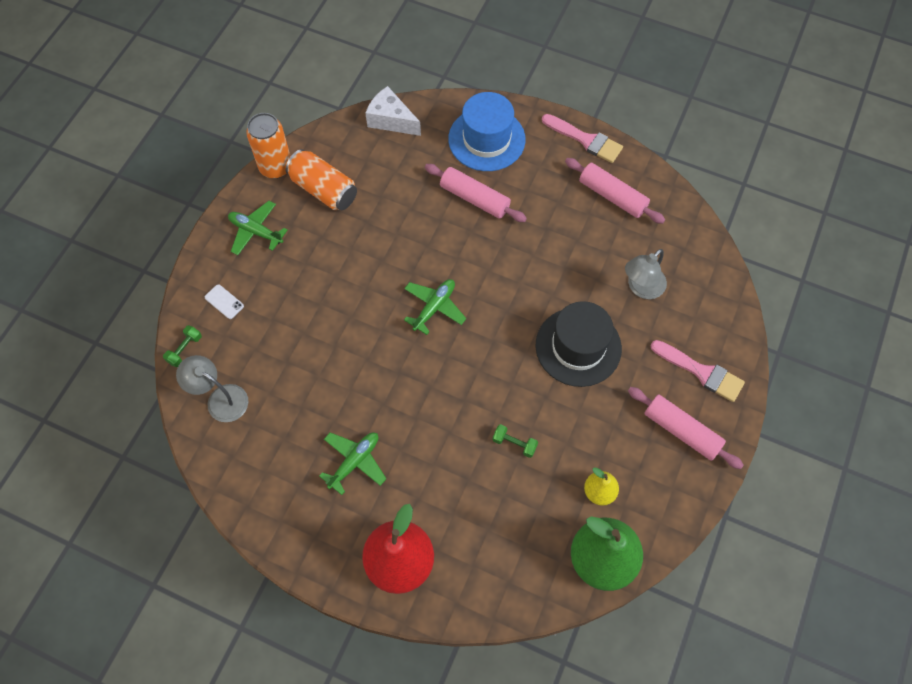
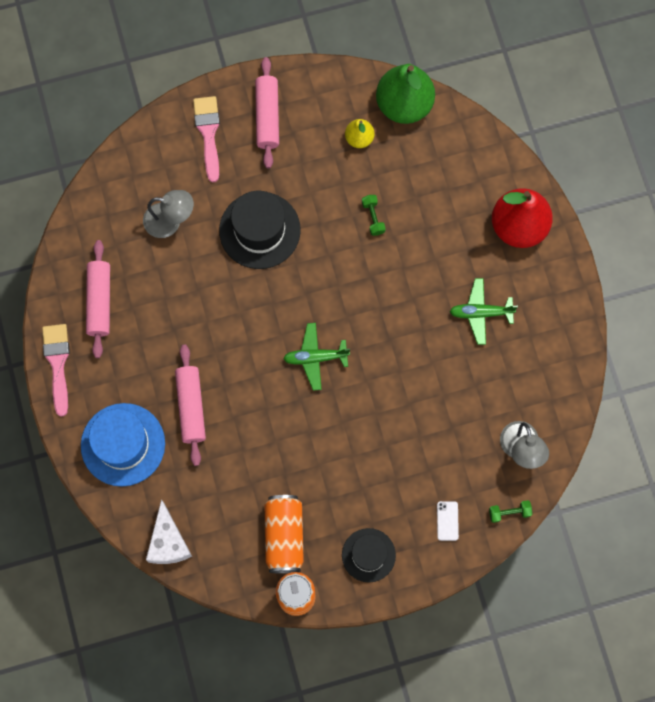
camera: 130 degrees left, 10 degrees up
(256, 231) = (368, 555): green plane -> black hat

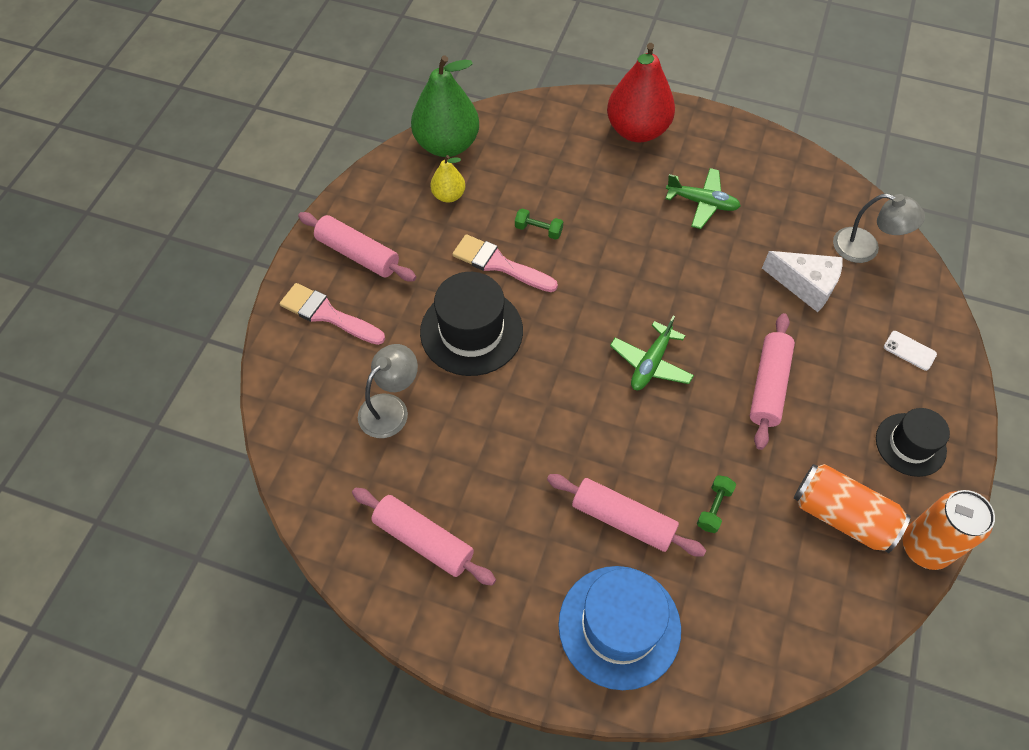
camera: 55 degrees left, 15 degrees down
(57, 363) = (463, 639): pink brush -> pink brush (499, 264)
(168, 542) = (778, 651): white cheese -> white cheese (805, 285)
(351, 442) = (768, 386): none -> pink rolling pin
(480, 313) = (702, 203): green plane -> green plane turned 105 degrees counterclockwise
(509, 512) = (929, 294): green dumbbell -> green dumbbell (714, 508)

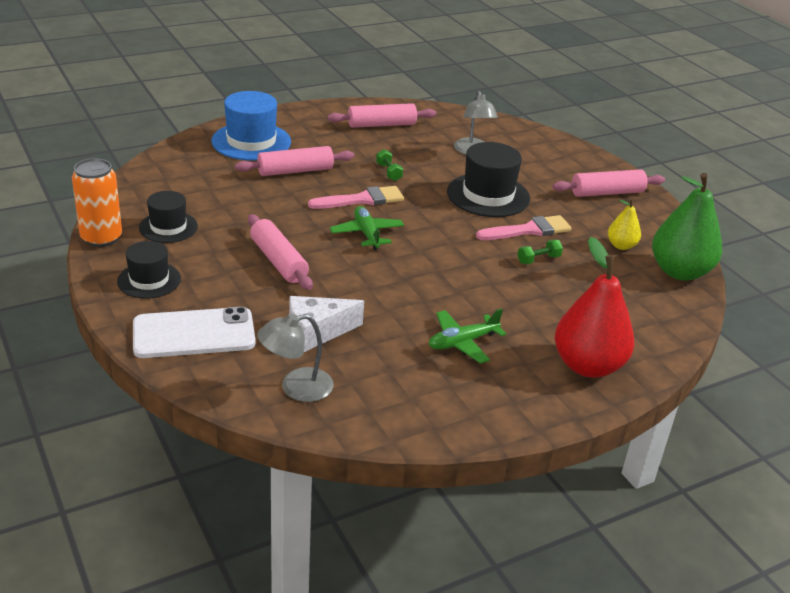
camera: 130 degrees right, 25 degrees down
(328, 314) = (569, 164): pink brush -> pink brush (362, 200)
(714, 508) = (250, 196): green dumbbell -> green dumbbell (388, 172)
(842, 516) = (168, 227): orange can -> black hat
(909, 350) = (194, 334): white phone -> white phone, size x2.44

